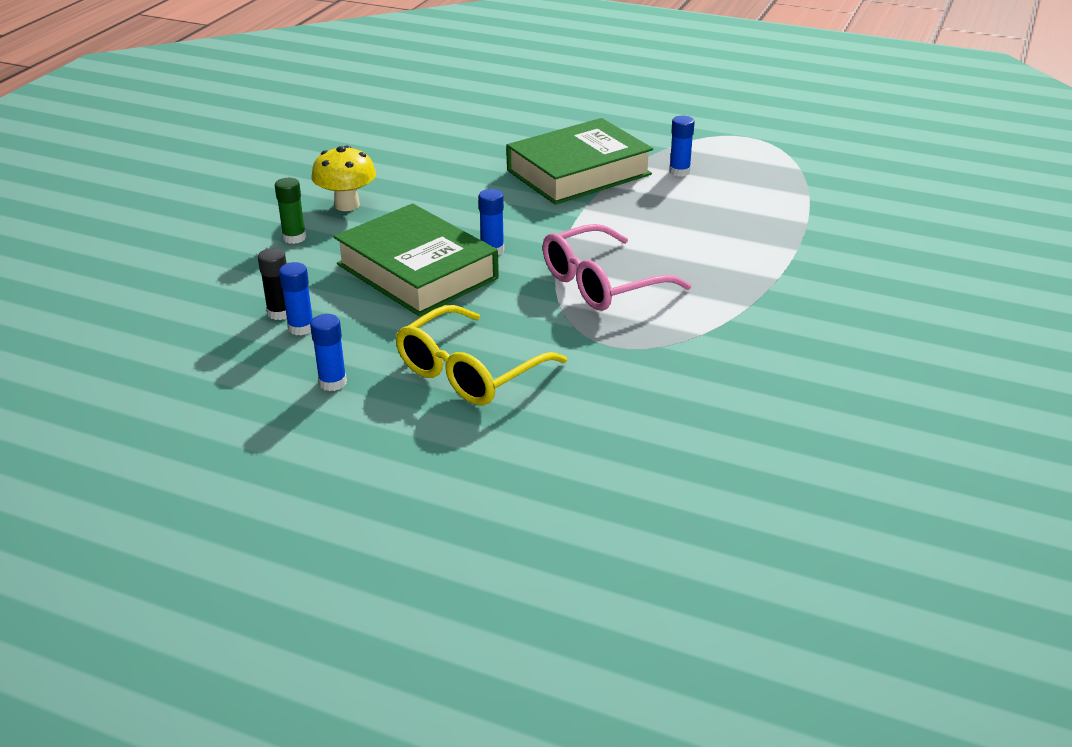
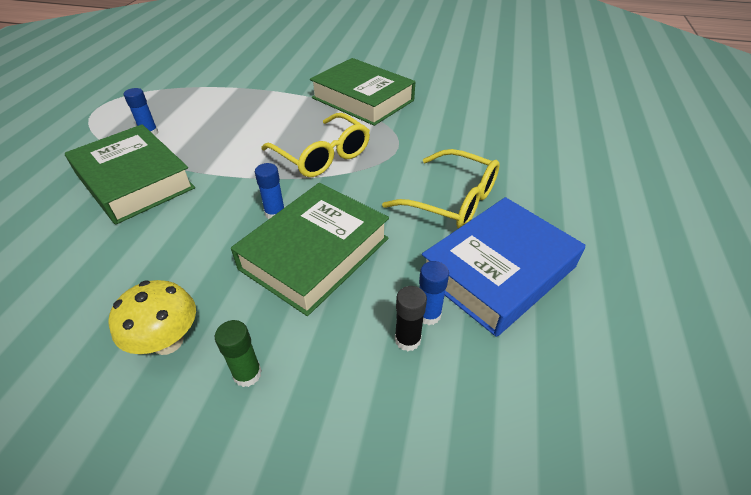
camera: 100 degrees left, 10 degrees up
(332, 382) = (498, 271): blue glue stick -> blue book
(601, 283) = (322, 155): pink glasses -> yellow glasses
(764, 327) = (363, 99): none -> green book

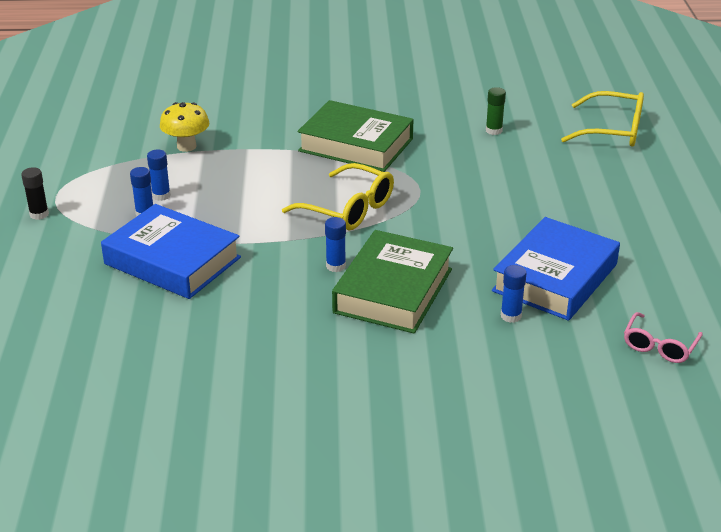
camera: 15 degrees left, 10 degrees down
(134, 181) = (172, 261): green book -> blue book
(168, 341) = (312, 368): yellow mushroom -> yellow mushroom (186, 146)
(175, 119) = (161, 196): none -> blue glue stick
(247, 374) = (390, 375): green glue stick -> green glue stick (494, 130)
(407, 339) = (502, 334): black glue stick -> black glue stick (39, 214)
(452, 201) = (494, 230): yellow glasses -> yellow glasses (613, 130)
(608, 408) = (659, 346): none -> pink glasses

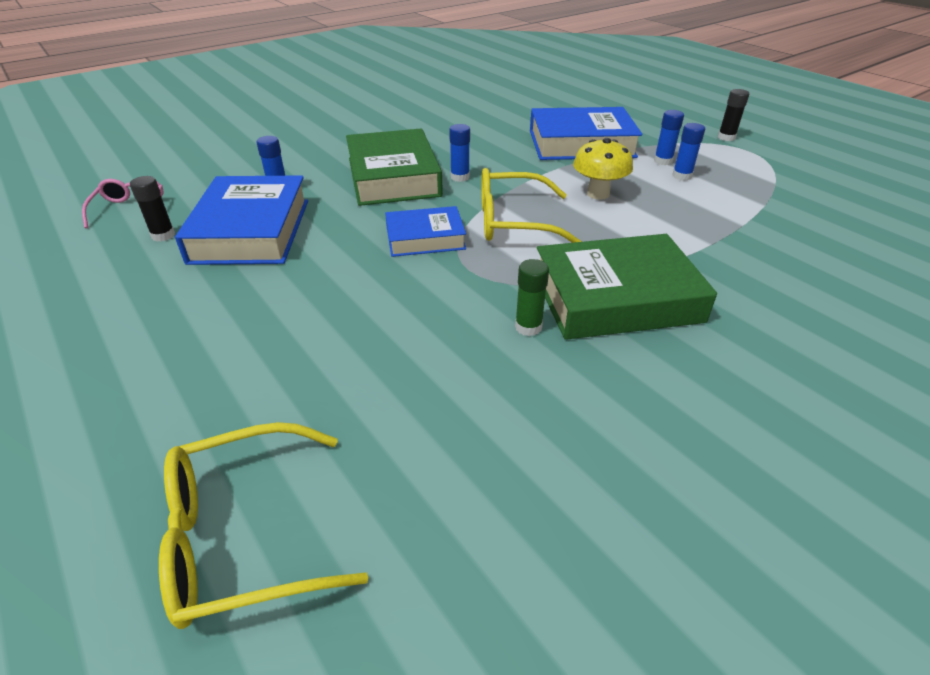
camera: 145 degrees right, 5 degrees up
(186, 146) = (764, 222): yellow mushroom -> yellow mushroom (598, 194)
(426, 221) = (425, 238): none -> blue book
(494, 130) = (469, 416): green glue stick -> green glue stick (528, 327)
(630, 300) = (163, 235): none -> black glue stick

